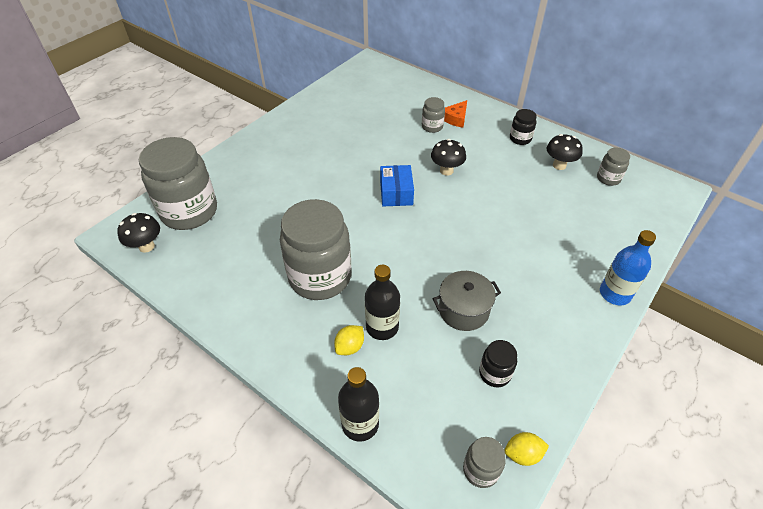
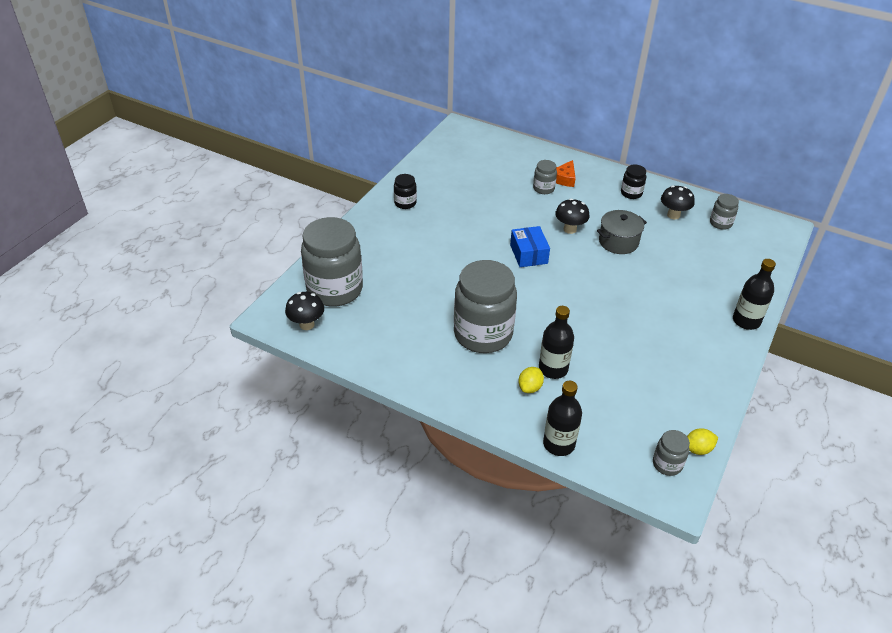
camera: 10 degrees left, 5 degrees down
(463, 310) = (620, 348): grey pot -> grey pot (618, 242)
(494, 373) = (660, 394): black jar -> black jar (405, 203)
(615, 294) = (746, 321): blue bottle -> black bottle

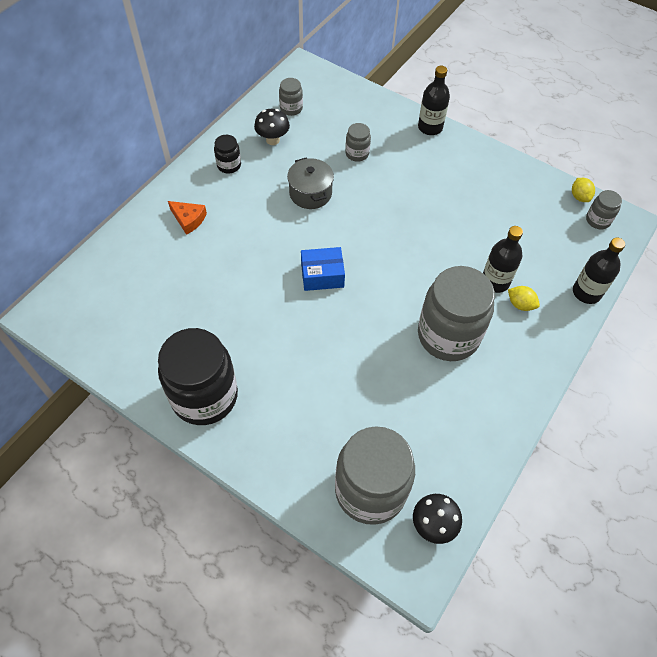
camera: 85 degrees left, 15 degrees up
(405, 203) = (204, 396): black jar -> black jar, size x2.24
(543, 188) = (204, 242): grey jar -> grey jar (357, 153)
(570, 229) = (284, 231): black mushroom -> none

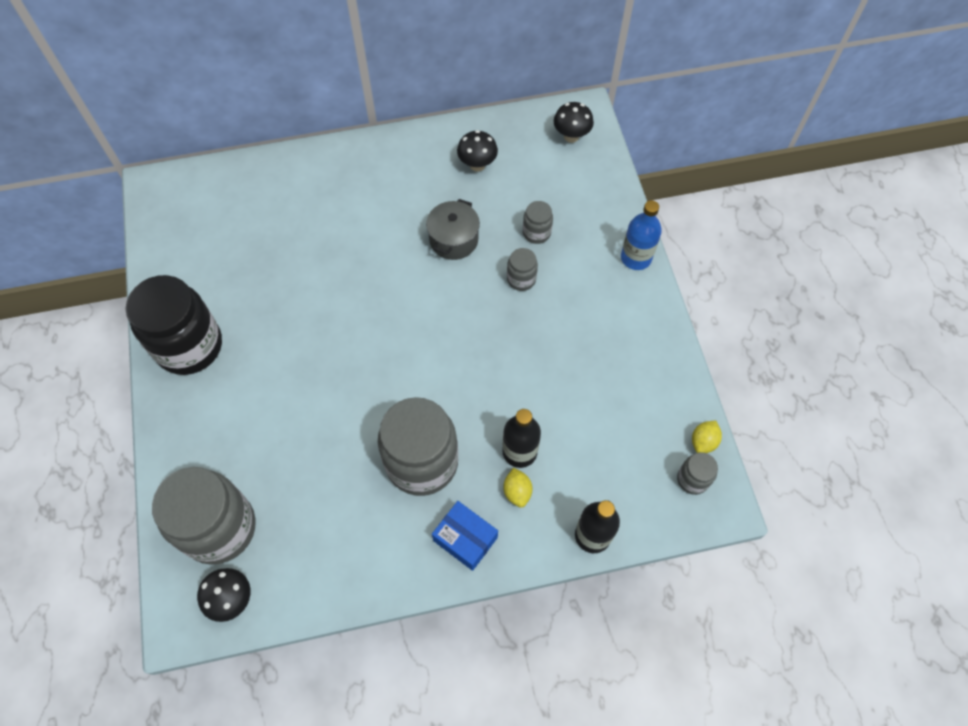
camera: 45 degrees right, 5 degrees up
(188, 219) = (332, 187): orange cheese -> none
(229, 165) = (415, 162): black jar -> none
(291, 108) = (527, 145): grey jar -> grey jar (521, 279)
(312, 86) = (571, 136): none -> black mushroom
(322, 275) = (381, 321): blue box -> blue box (465, 539)
(430, 127) = (636, 258): black bottle -> blue bottle

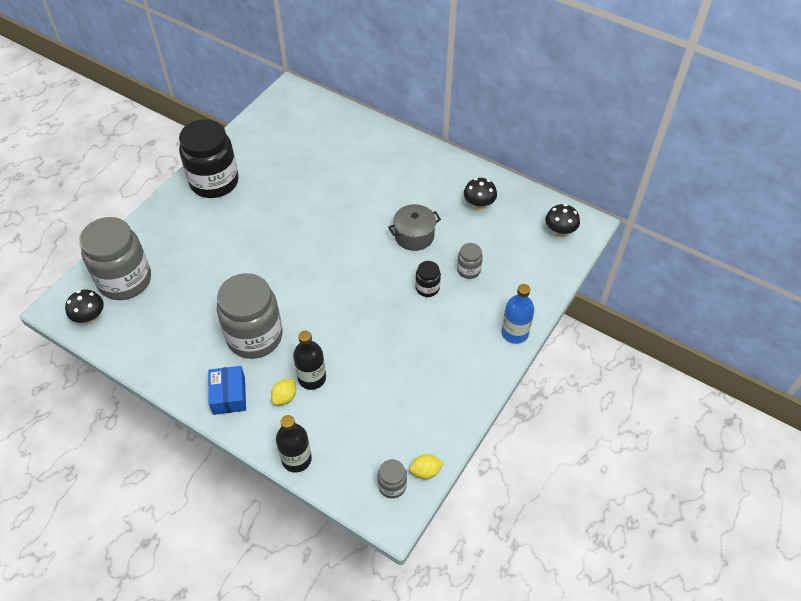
camera: 45 degrees right, 10 degrees down
(521, 279) = (427, 288): grey jar -> black jar

